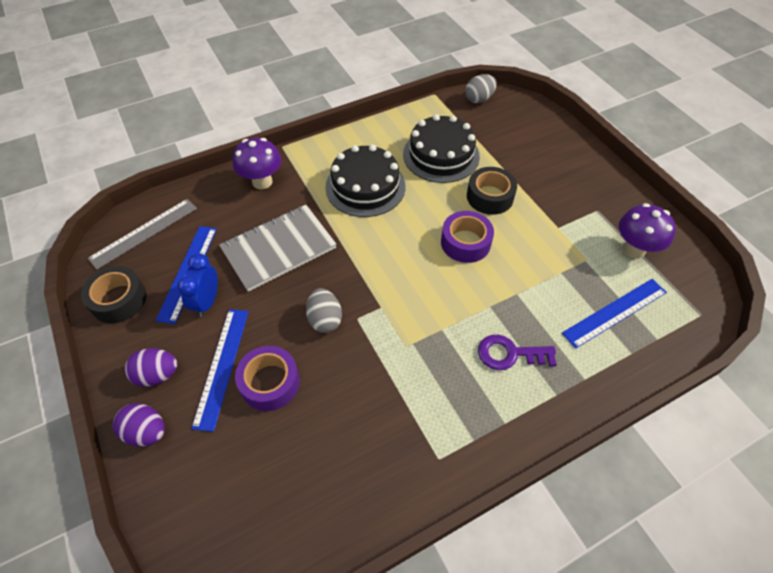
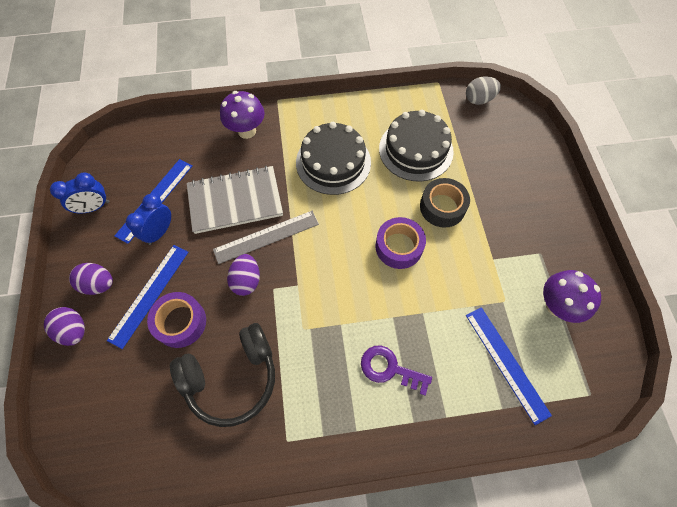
camera: 20 degrees right, 10 degrees up
(118, 300) = (94, 207): black tape -> blue clock
(144, 233) = (134, 151): grey ruler -> grey ruler (266, 236)
(325, 319) = (246, 280): grey egg -> purple egg
(351, 417) = (232, 377): none -> black headphones
(615, 312) = (506, 363): blue ruler -> blue ruler turned 75 degrees clockwise

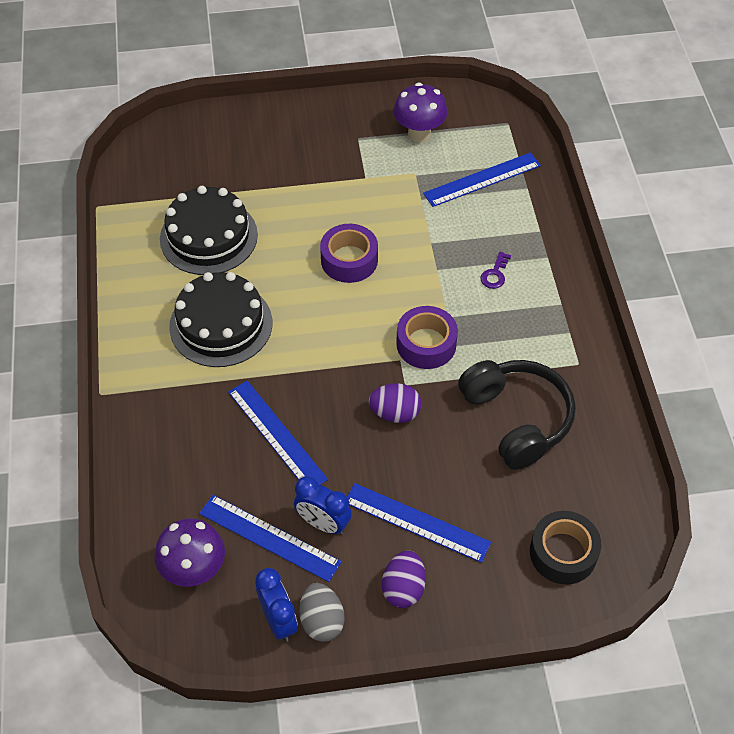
camera: 90 degrees left, 10 degrees down
(74, 330) = (470, 606): purple egg -> none
(180, 322) = (453, 481): purple tape -> purple tape (426, 344)
(235, 201) = (276, 435): grey notebook -> blue ruler
(247, 131) = (155, 430): purple mushroom -> purple mushroom (194, 571)
(266, 236) = (332, 395): grey ruler -> none
(389, 369) = (495, 274): purple key -> purple key, size x0.61
(442, 207) = (296, 216): black tape -> black tape (563, 553)
(479, 99) = (133, 168): grey egg -> grey egg (322, 621)

